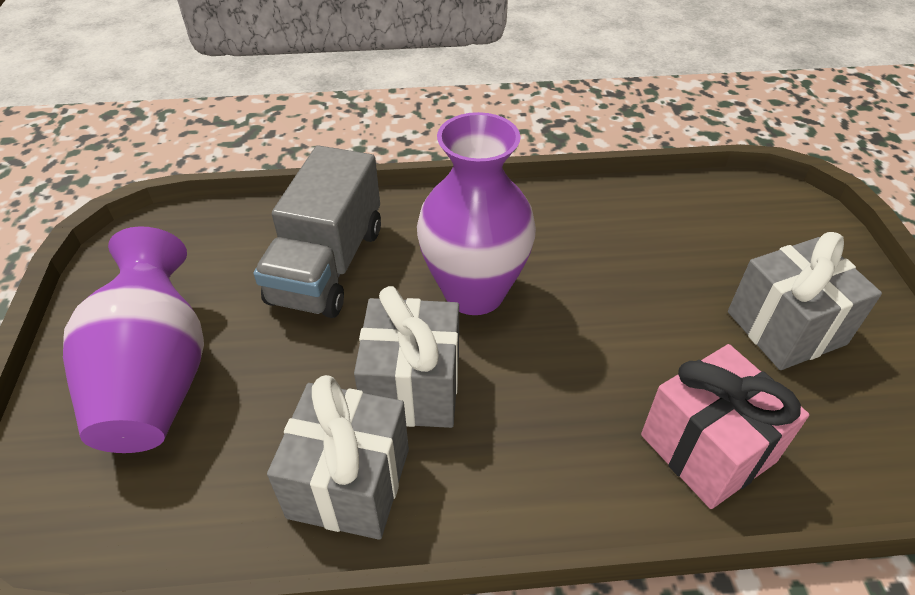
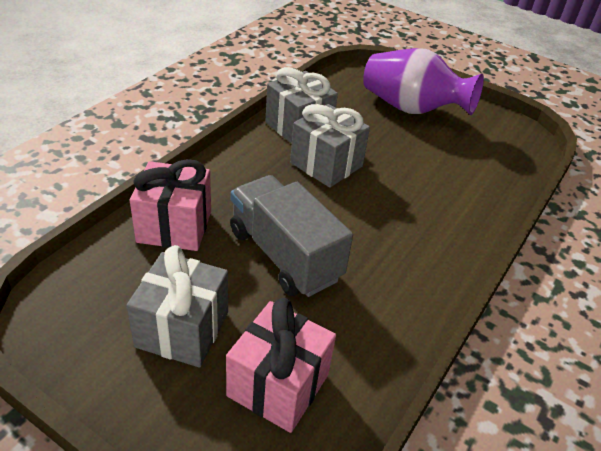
camera: 125 degrees right, 5 degrees down
(327, 265) = (445, 181): grey truck -> grey truck (284, 255)
(474, 292) = (367, 218): purple vase -> none
(732, 238) = (278, 385): none -> pink gift

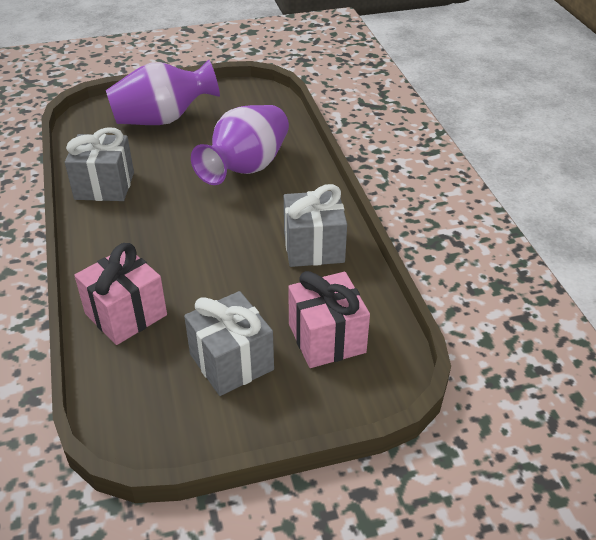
camera: 45 degrees left, 0 degrees up
(284, 255) = (224, 272): grey truck -> none
(326, 164) = (163, 197): grey gift -> grey gift (314, 247)
(424, 188) = (246, 168): none -> purple vase

